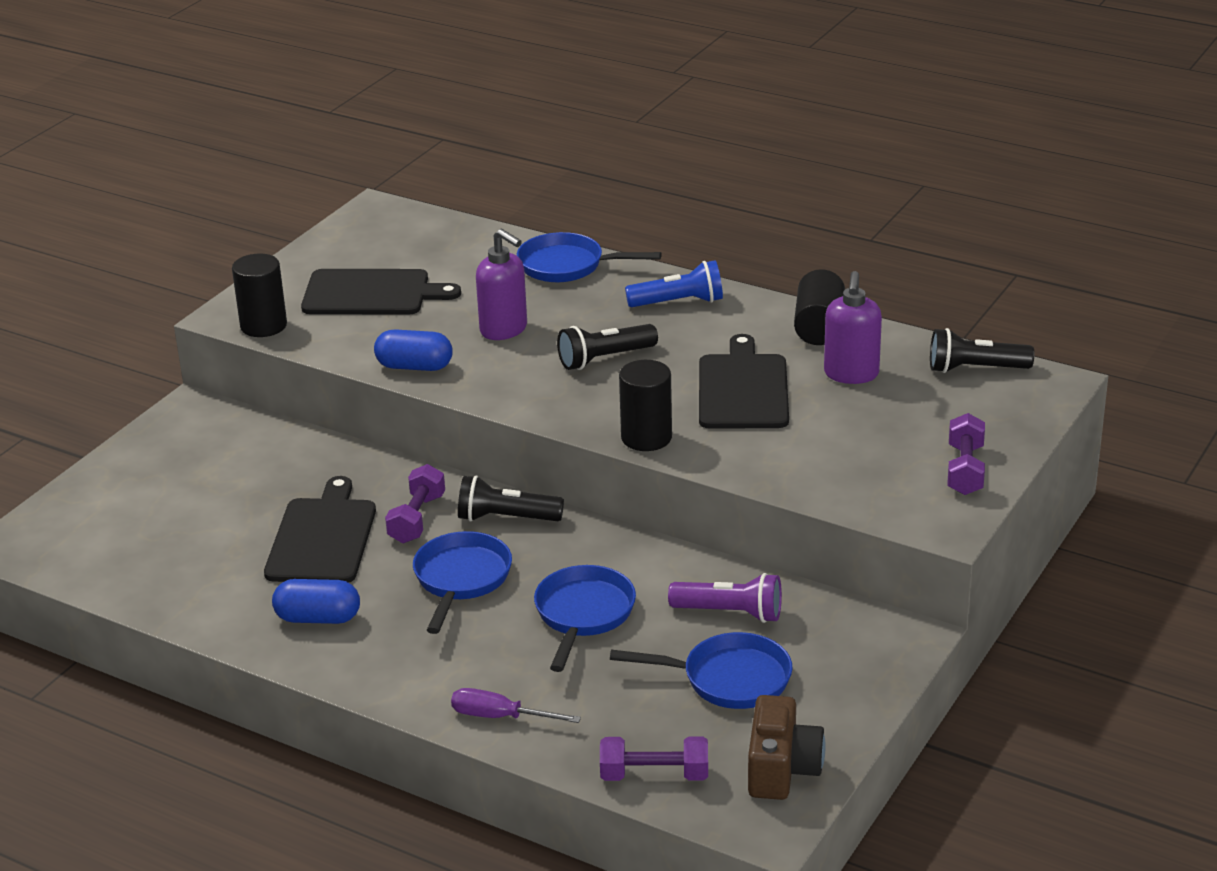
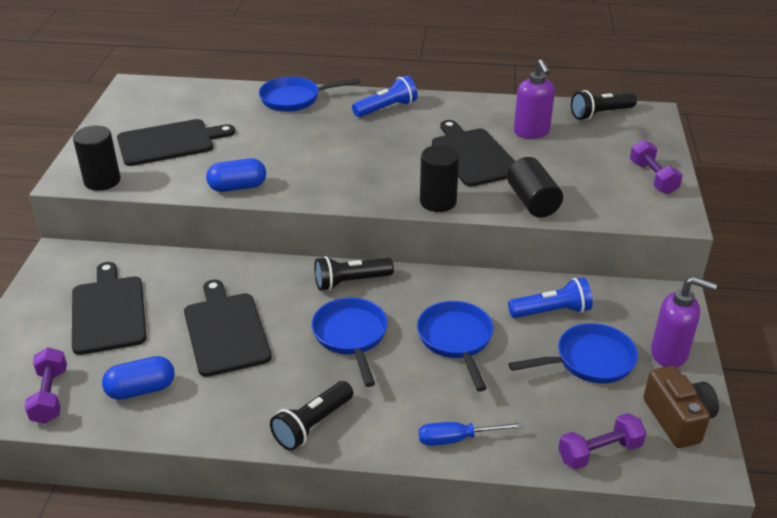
camera: 25 degrees left, 5 degrees up
(207, 485) = (108, 312): none -> black cutting board
(318, 618) = (264, 397): blue capsule -> blue capsule (141, 389)
(417, 519) = (287, 298): purple dumbbell -> purple dumbbell (50, 396)
(500, 717) = (457, 439): purple screwdriver -> blue screwdriver
(504, 330) = (283, 149): purple soap dispenser -> purple soap dispenser (669, 354)
(604, 359) = (367, 154): black flashlight -> black flashlight (312, 425)
(730, 613) = (551, 311): purple flashlight -> blue flashlight
(819, 327) = (486, 107): black cylinder -> black cylinder (532, 202)

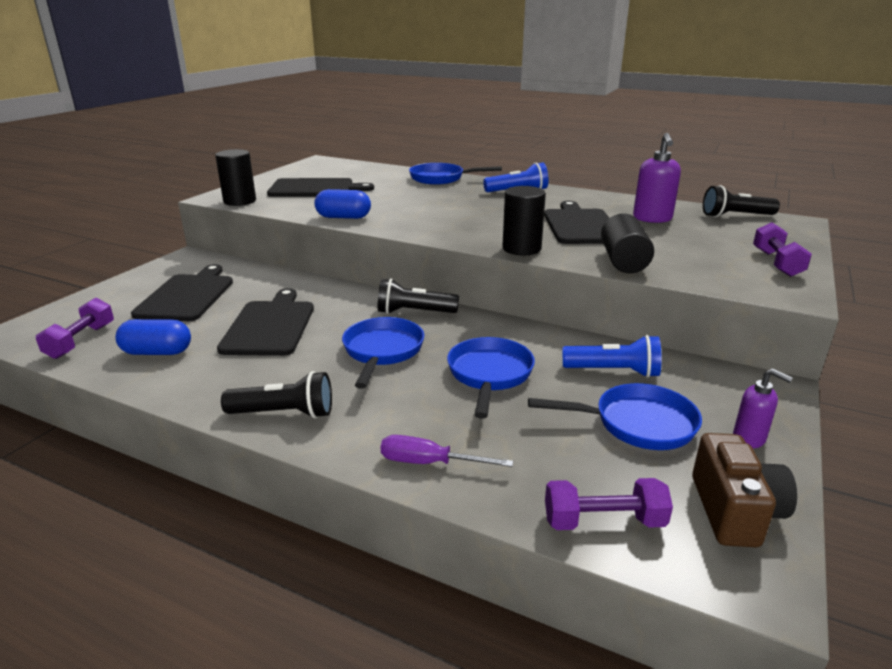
camera: 20 degrees right, 10 degrees down
(312, 425) = (284, 413): black flashlight -> black flashlight turned 150 degrees counterclockwise
(457, 439) = (429, 463): blue screwdriver -> purple screwdriver
(669, 354) = (749, 439): purple soap dispenser -> purple soap dispenser, size x0.63

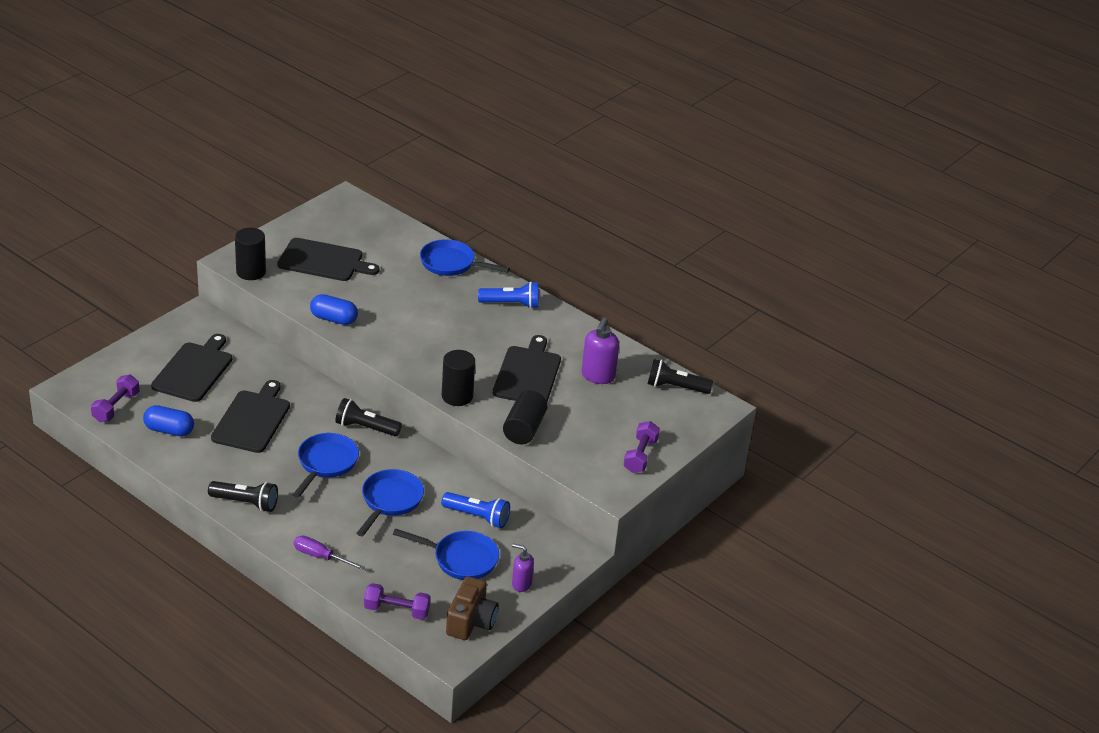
camera: 10 degrees right, 10 degrees up
(749, 439) = (521, 584): purple soap dispenser -> purple soap dispenser turned 150 degrees clockwise

